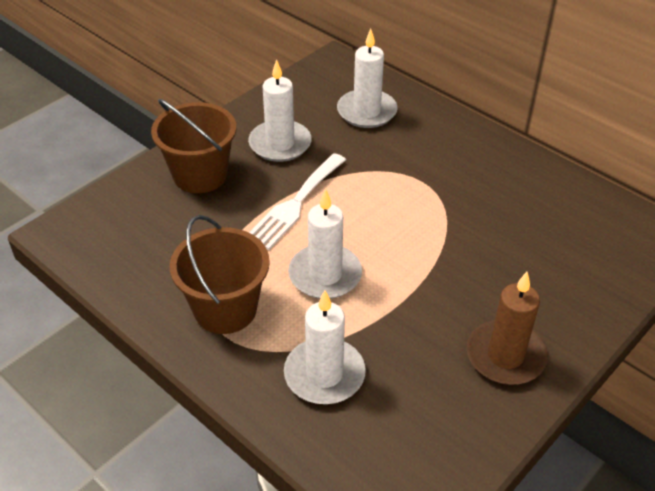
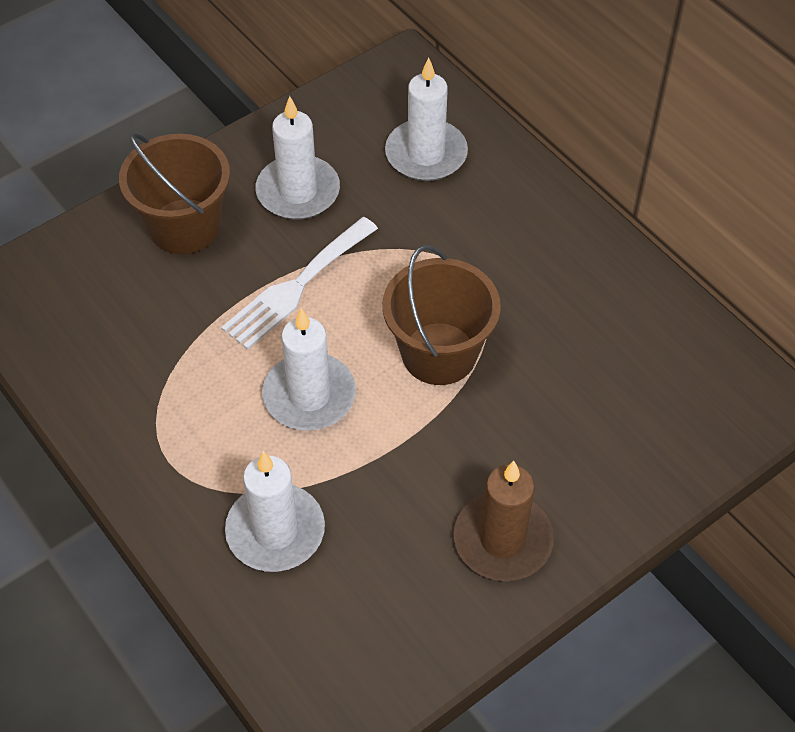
camera: 10 degrees right, 10 degrees up
(225, 309) = (176, 426): brown bucket -> brown bucket (439, 354)

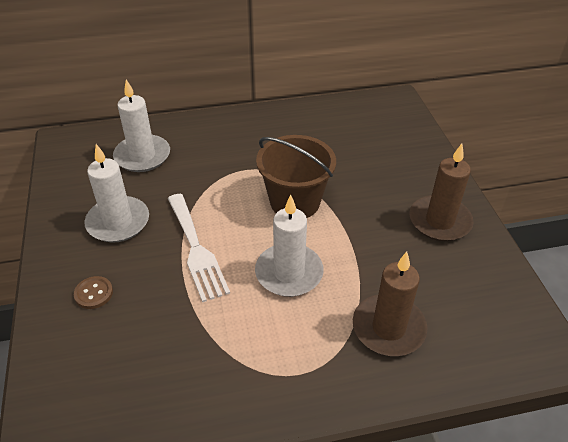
camera: 65 degrees left, 10 degrees down
(184, 226) = (94, 293): brown bucket -> brown button
(275, 531) = (388, 328): white candle -> brown candle

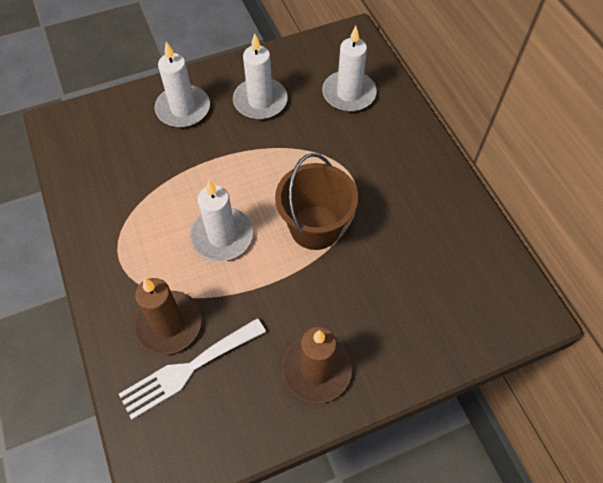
camera: 80 degrees right, 15 degrees up
(94, 293) = (183, 109): brown button -> white candle
(196, 249) = (238, 162): white fork -> white fork (188, 369)

